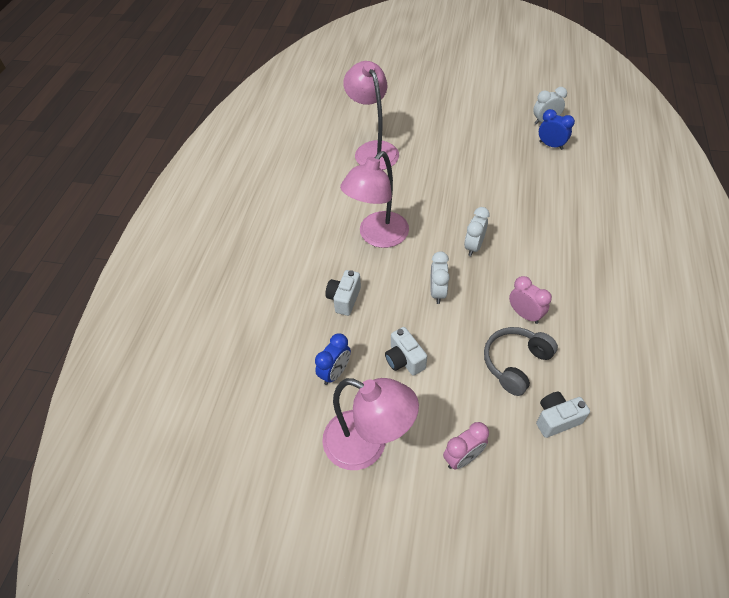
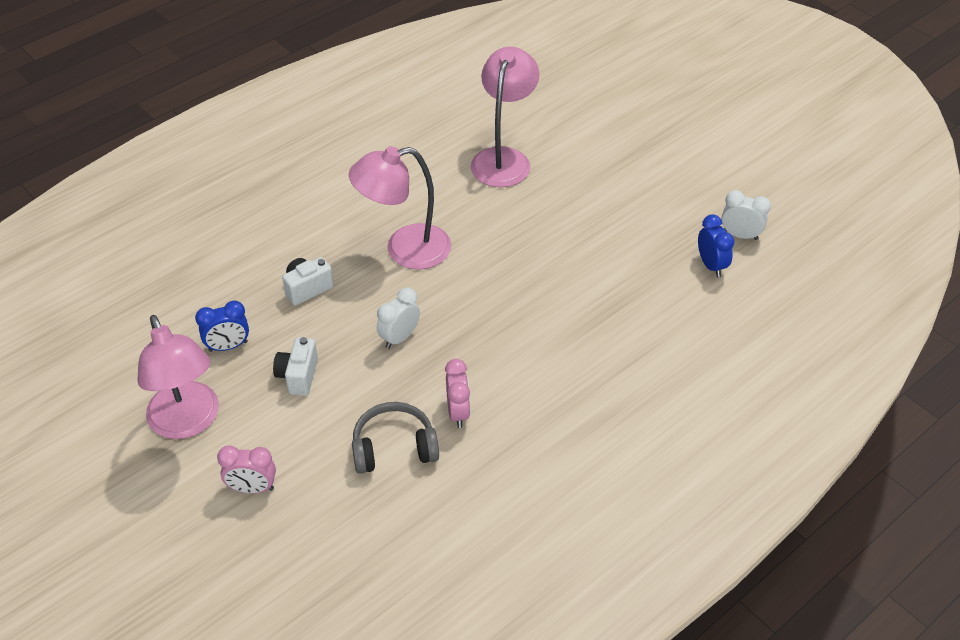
camera: 35 degrees right, 5 degrees down
(473, 247) = (488, 318): white clock -> none
(556, 419) = (371, 518): white camera -> none

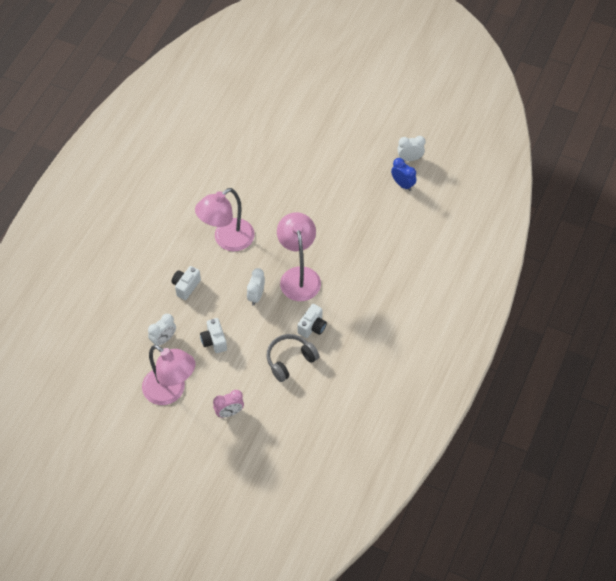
camera: 25 degrees left, 10 degrees up
(228, 346) = (163, 339): blue clock -> white clock
(458, 412) = (312, 327): pink clock -> white camera
(504, 158) = (250, 156): pink lamp -> pink lamp (299, 276)

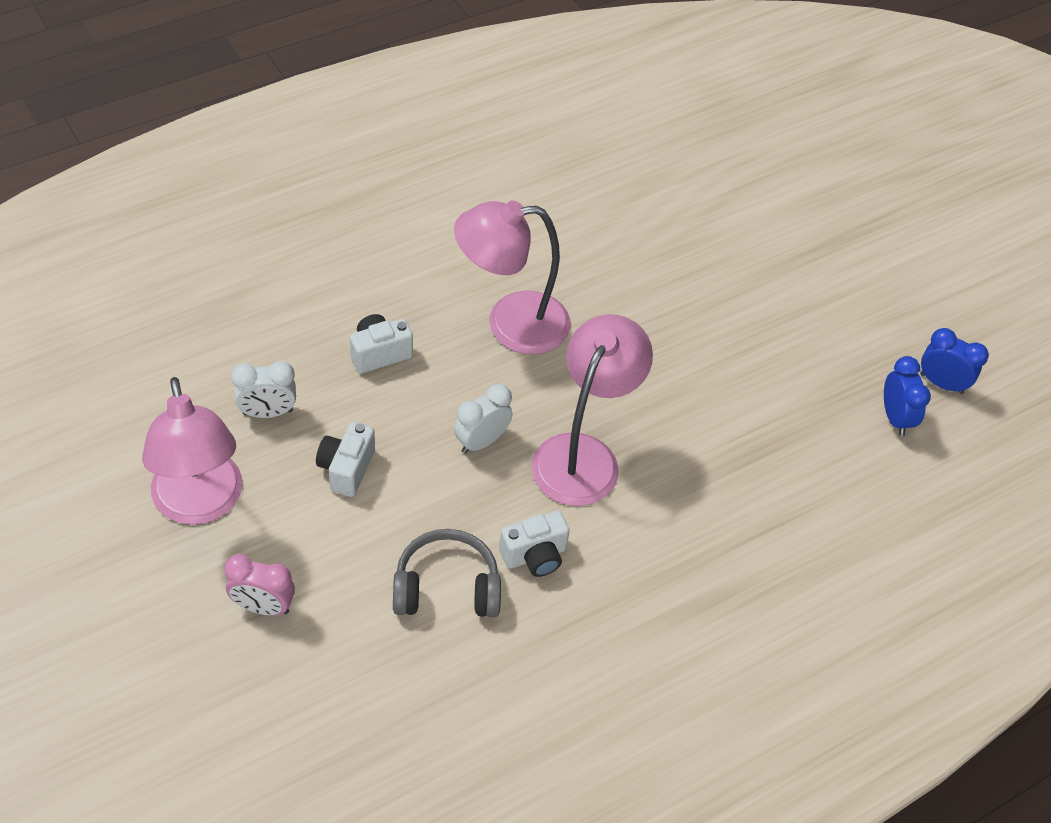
camera: 30 degrees right, 5 degrees down
(410, 158) = (941, 383): white clock -> blue clock

